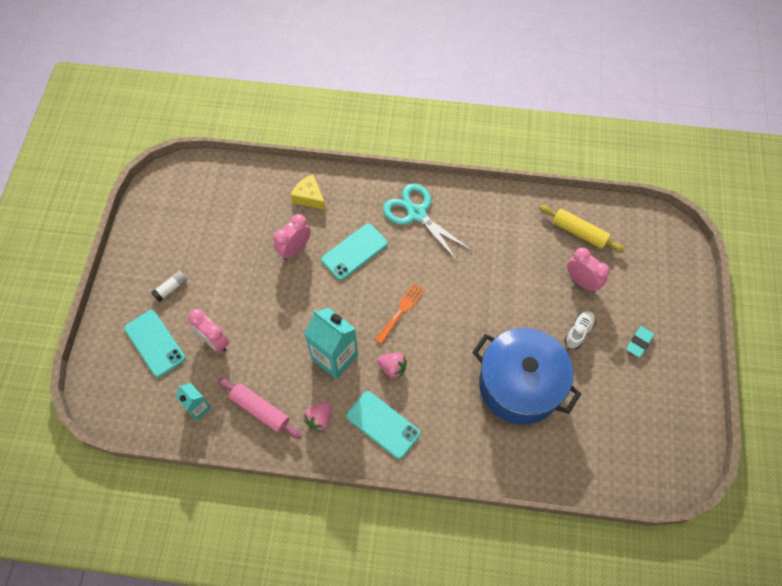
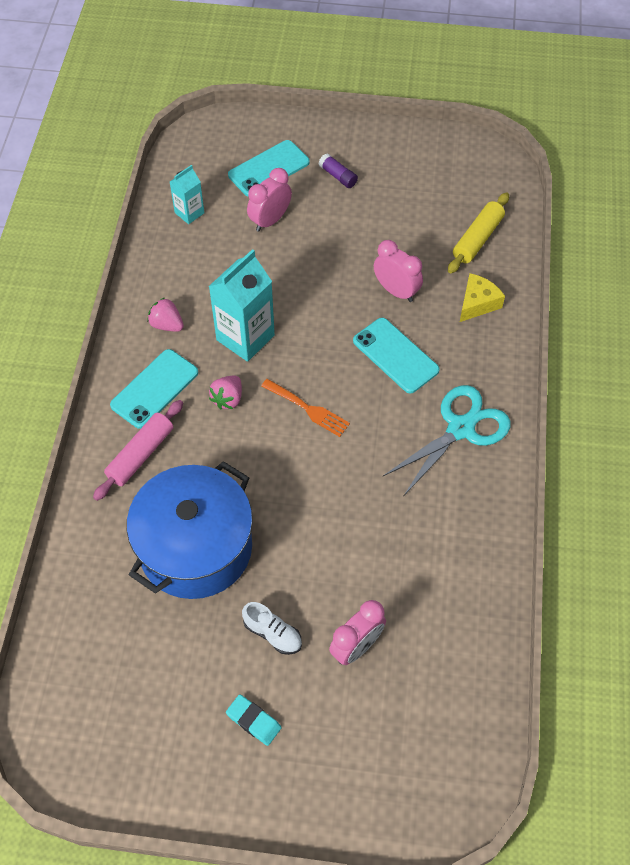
camera: 90 degrees right, 5 degrees down
(171, 288) = (338, 176): white glue stick -> purple glue stick
(260, 410) = (182, 268): pink rolling pin -> pink rolling pin (140, 454)
(579, 232) = (444, 652): yellow rolling pin -> yellow rolling pin (477, 239)

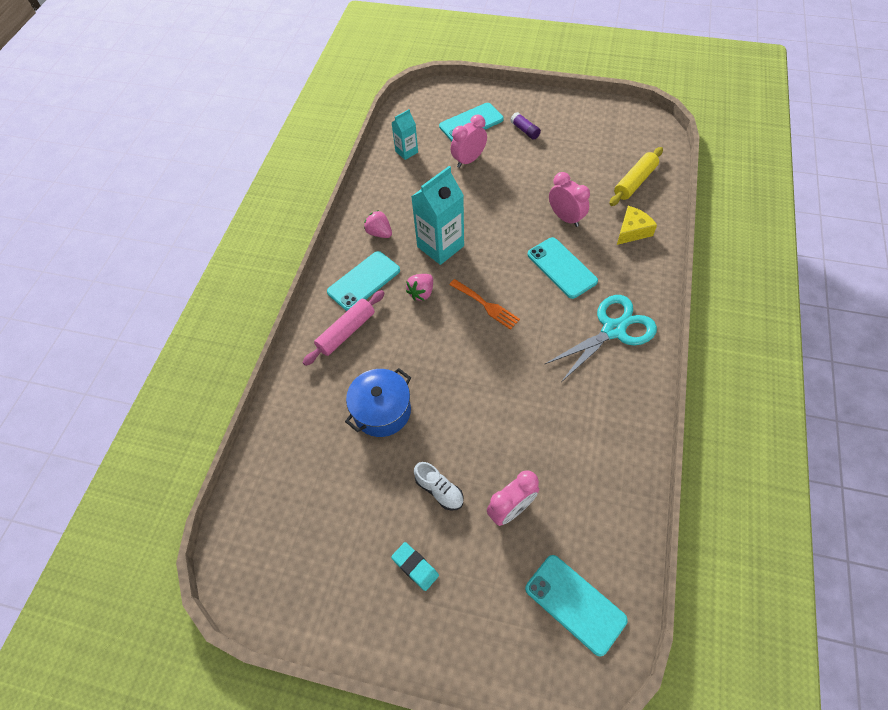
camera: 10 degrees right, 0 degrees up
(195, 547) = (382, 411): blue pot -> blue pot, size x0.61
(434, 742) = (575, 604): none -> turquoise phone

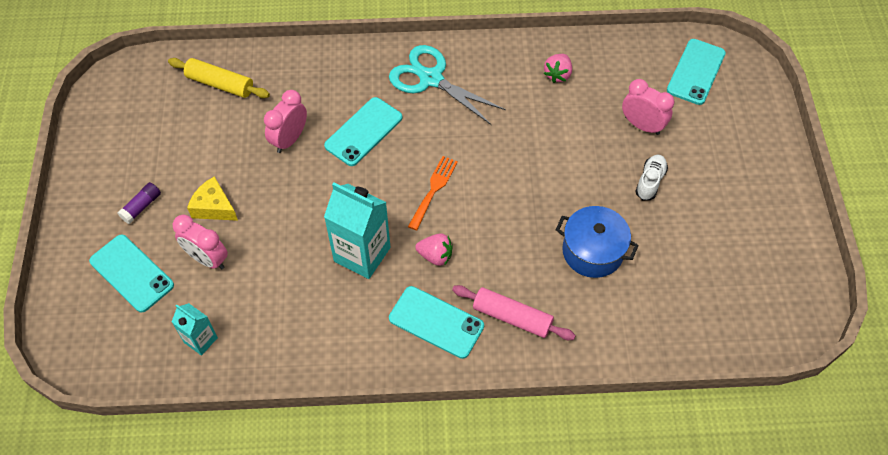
camera: 110 degrees left, 0 degrees up
(379, 233) = (356, 328): pink strawberry -> pink strawberry (557, 74)
(415, 567) = (723, 182): turquoise eraser -> none
(632, 231) = (297, 78): yellow cheese -> yellow cheese (214, 207)

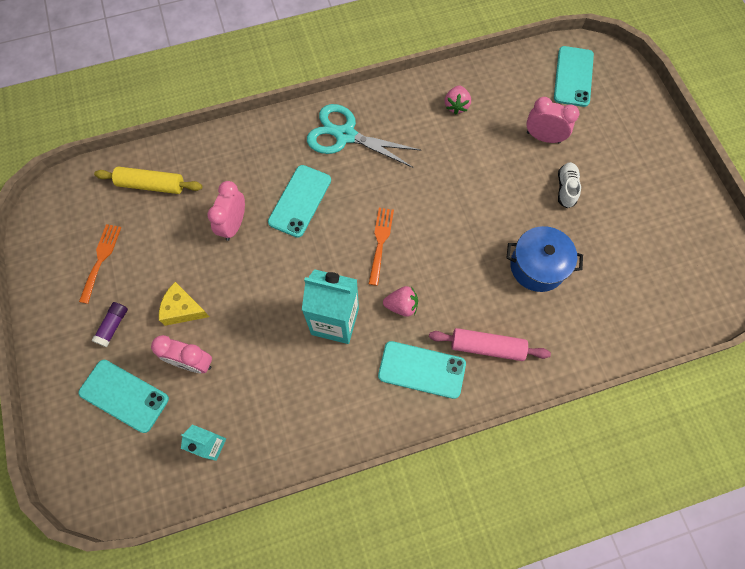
camera: 15 degrees left, 10 degrees up
(149, 142) = (101, 259): none -> orange fork

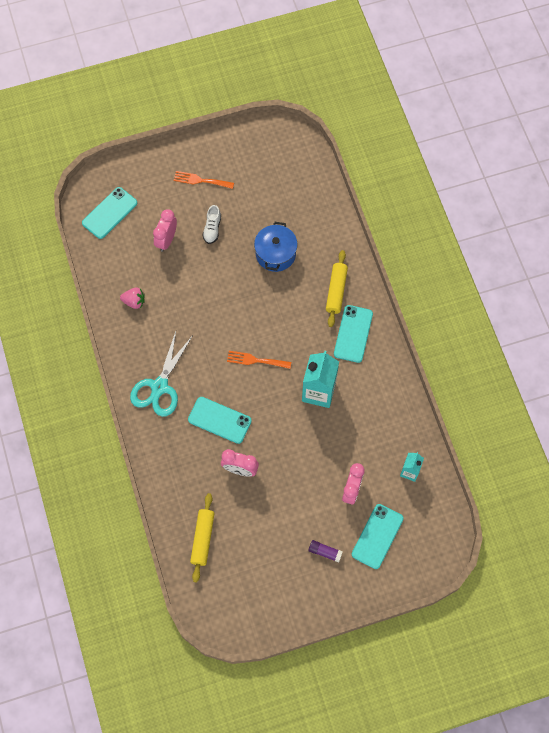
camera: 90 degrees left, 0 degrees up
(101, 259) = (269, 570): orange fork -> orange fork (200, 180)
(183, 309) = (310, 501): yellow cheese -> none
(401, 305) = (306, 346): pink strawberry -> none
(487, 347) = (336, 291): pink rolling pin -> yellow rolling pin
(566, 188) = (212, 229): white shoe -> white shoe turned 90 degrees counterclockwise
(573, 76) = (109, 213): turquoise phone -> turquoise phone turned 60 degrees counterclockwise

